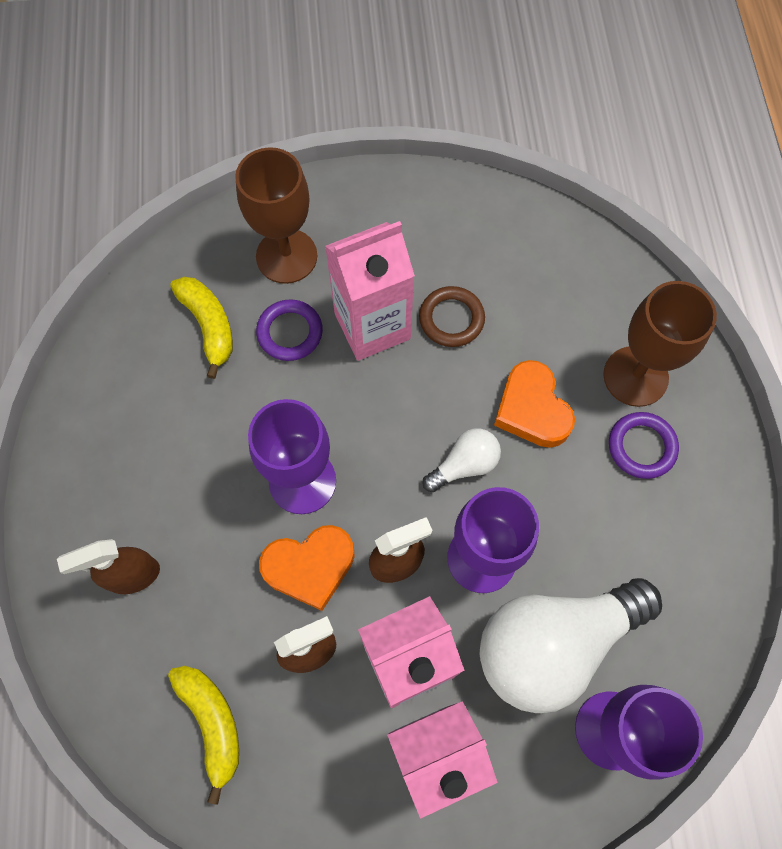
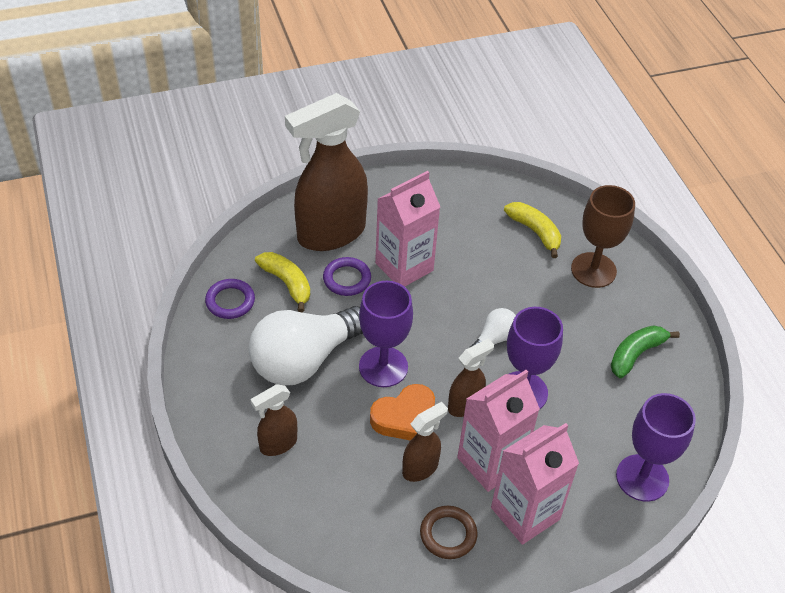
camera: 15 degrees left, 20 degrees down
(212, 723) = (363, 524): yellow banana -> yellow banana (535, 232)
(286, 256) = (330, 234): brown goblet -> brown spray bottle
(451, 319) = (458, 255): brown ring -> brown ring (448, 534)
(532, 409) = (530, 299): orange heart -> none
(554, 644) = (587, 434): white light bulb -> white light bulb (304, 360)
(641, 447) = (610, 310): purple ring -> purple ring (230, 301)
(659, 526) = (636, 354): none -> green banana

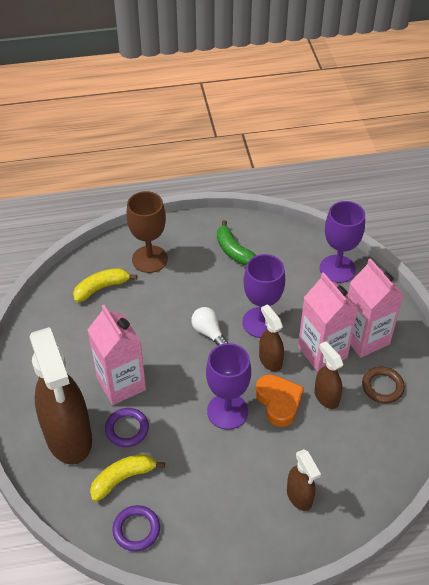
camera: 80 degrees left, 0 degrees up
(304, 360) = (213, 470): white light bulb -> none

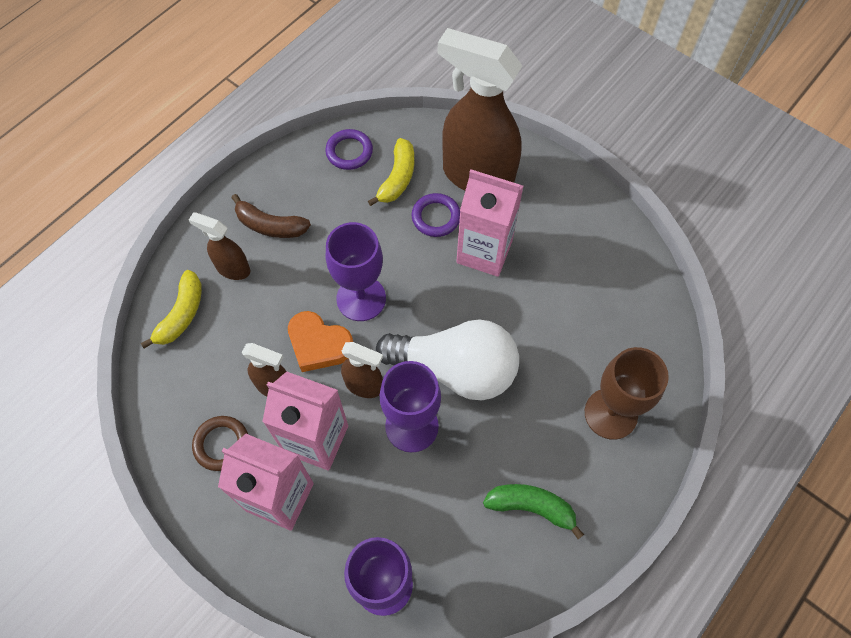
camera: 140 degrees right, 15 degrees up
(102, 288) = (617, 335): yellow banana -> yellow banana (181, 314)
(209, 332) = (455, 369): white light bulb -> white light bulb, size x2.16
(247, 511) = (270, 225): none -> brown banana

